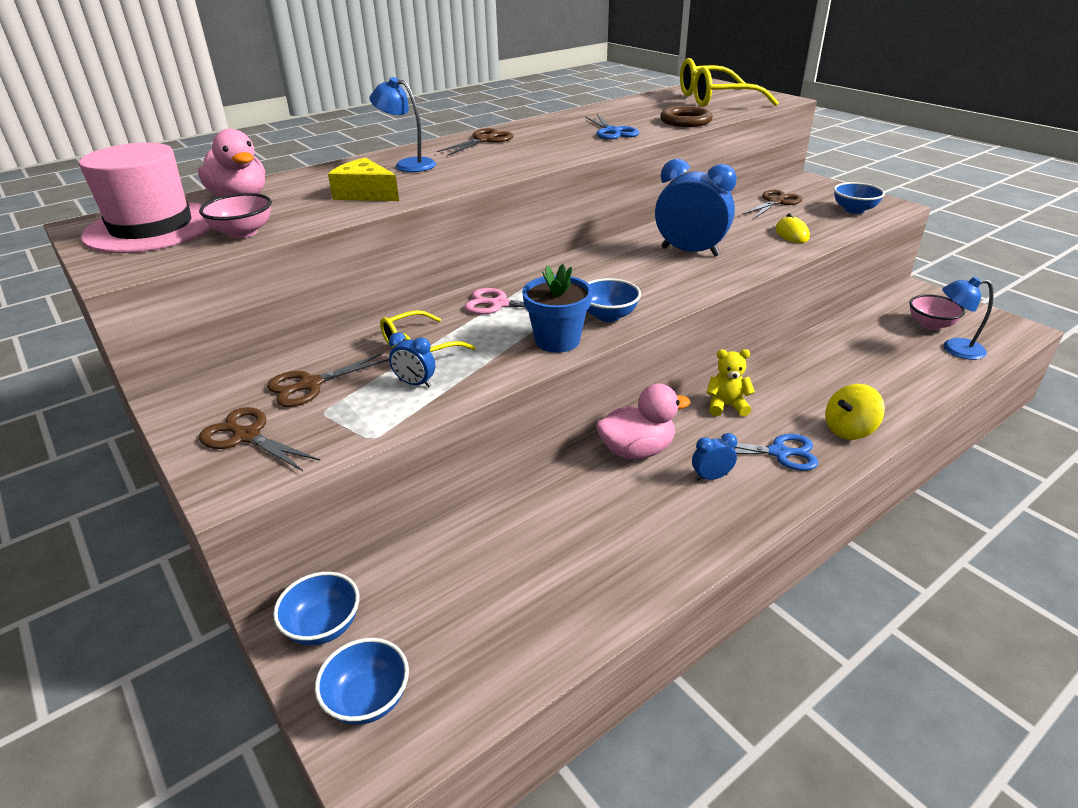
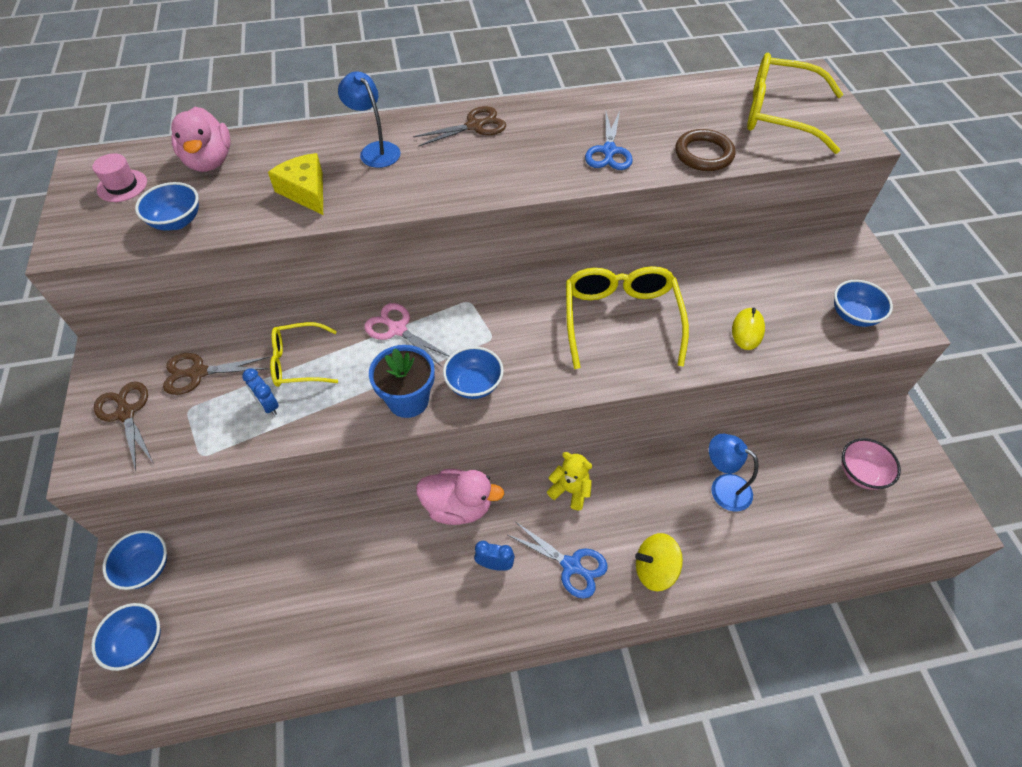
camera: 25 degrees right, 20 degrees up
(152, 227) = (122, 186): pink hat -> pink hat, size x0.44
(243, 233) = (177, 221): pink bowl -> blue bowl
(690, 251) = (621, 319): blue clock -> yellow glasses
(776, 202) = (779, 269): brown scissors -> none
(954, 349) = (854, 517): blue lamp -> blue lamp (723, 487)

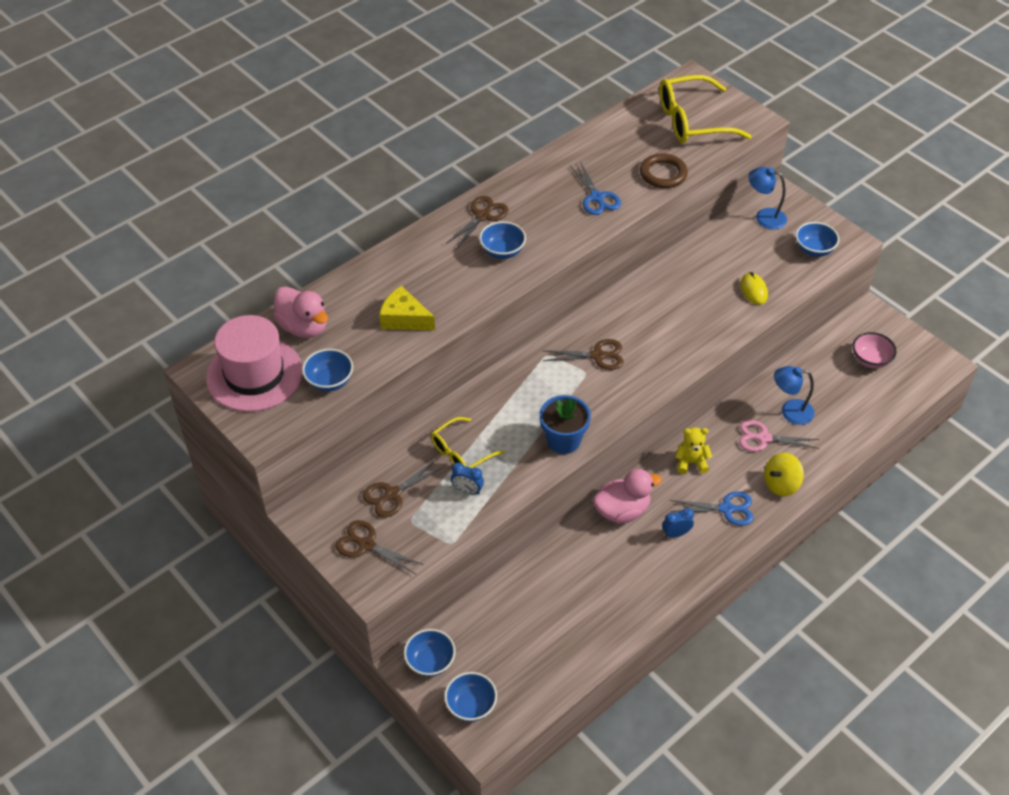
camera: 30 degrees left, 5 degrees down
(122, 186) = (254, 374): pink hat -> pink hat, size x2.25
(375, 150) = (425, 265): blue lamp -> blue lamp (764, 217)
(397, 329) = (513, 397): pink scissors -> pink scissors (764, 438)
(474, 384) = (600, 409): blue bowl -> blue bowl (502, 251)
(518, 325) = (597, 356): none -> brown scissors
(621, 319) = (664, 319): yellow glasses -> none

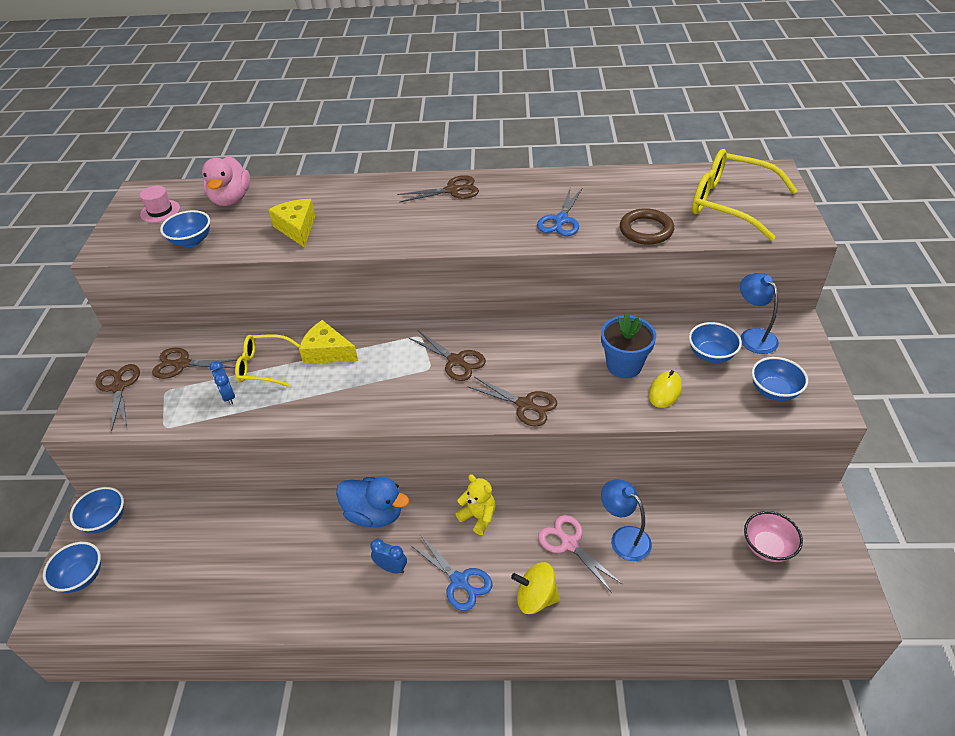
camera: 45 degrees right, 5 degrees down
(254, 374) = (160, 211): pink hat -> pink hat, size x0.44
(495, 410) = (327, 352): none -> yellow cheese
(502, 251) = (431, 221): blue bowl -> blue bowl (711, 354)
(563, 440) = (342, 408): blue flower pot -> blue flower pot (624, 365)
(622, 510) = (374, 514): pink duck -> blue duck
(681, 356) = (525, 405): none -> brown scissors

